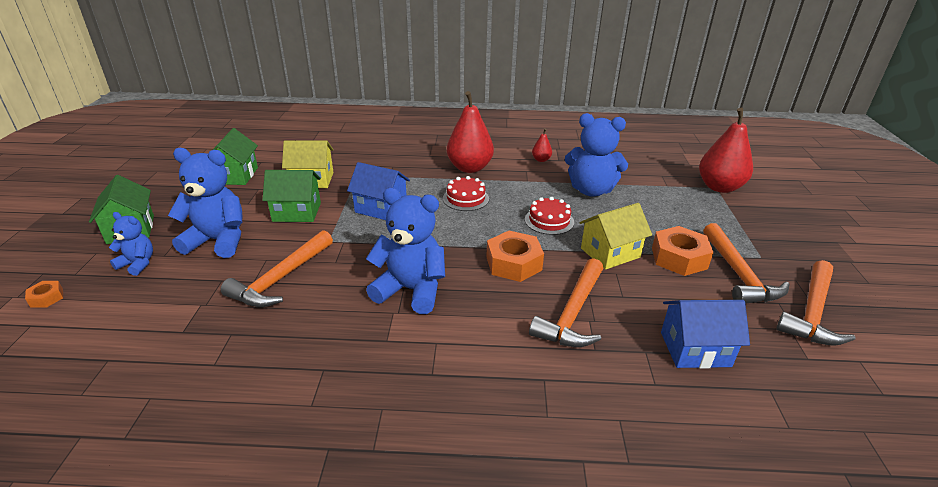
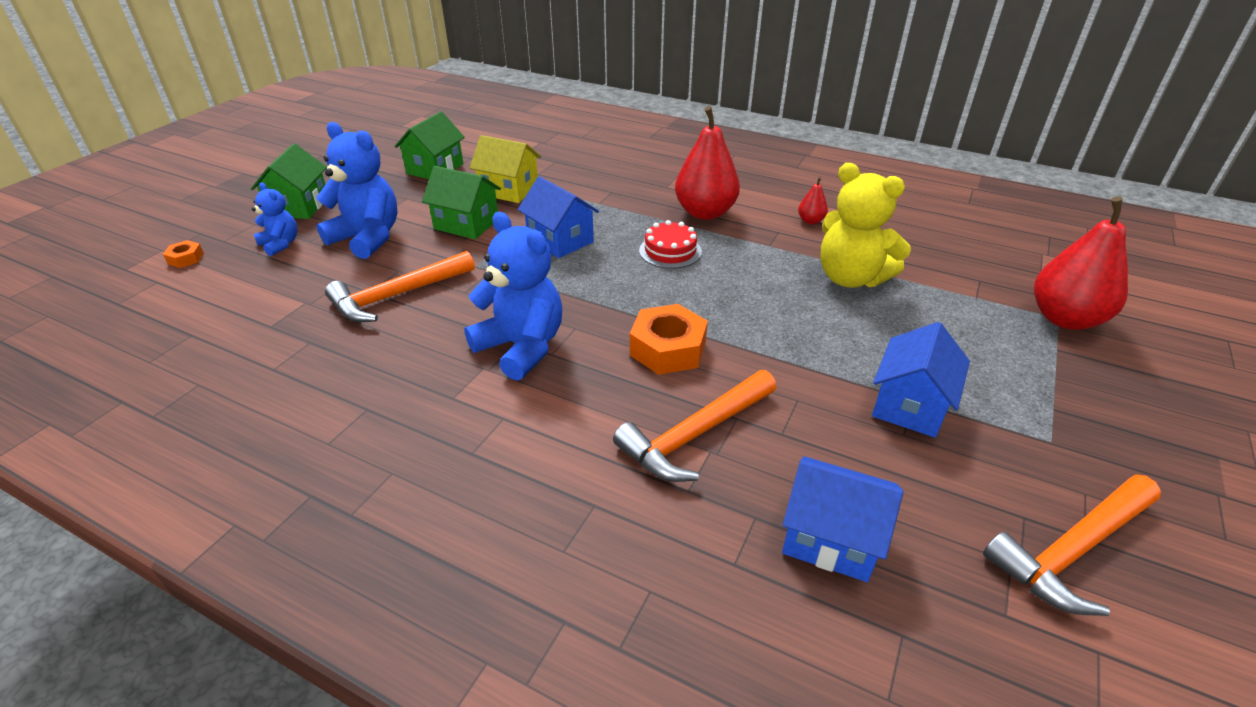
camera: 25 degrees right, 5 degrees up
(549, 221) = (758, 305): red cake -> none
(591, 190) = (850, 278): blue teddy bear -> yellow teddy bear
(610, 253) = (810, 370): yellow house -> none
(679, 258) = (910, 405): orange nut -> blue house
(738, 274) = (989, 455): orange hammer -> none

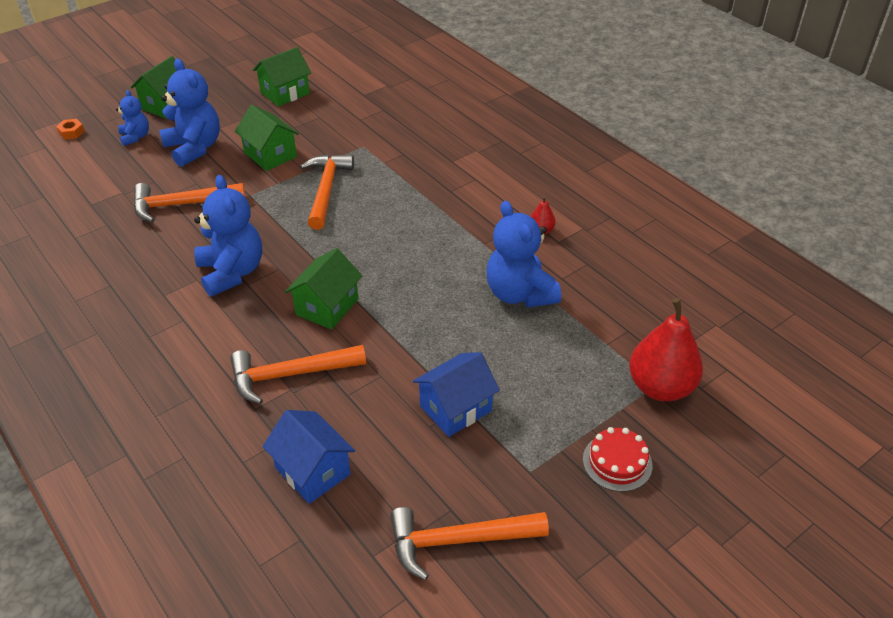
camera: 25 degrees right, 5 degrees up
(509, 190) = (325, 130): yellow house -> none
(560, 240) = (326, 190): blue house -> orange hammer
(668, 349) = (327, 307): orange nut -> green house
(670, 251) = (400, 225): red cake -> red cake (617, 462)
(705, 212) = (460, 196): red pear -> none
(850, 278) = (519, 293): yellow teddy bear -> blue teddy bear

